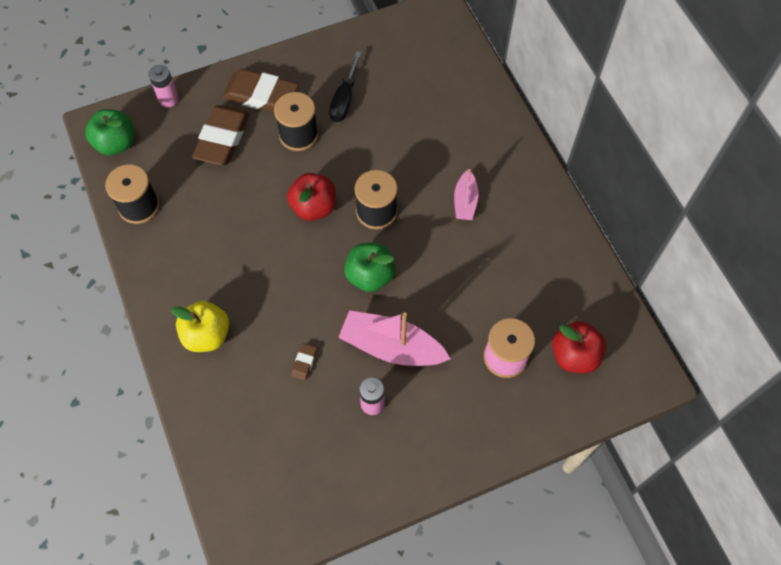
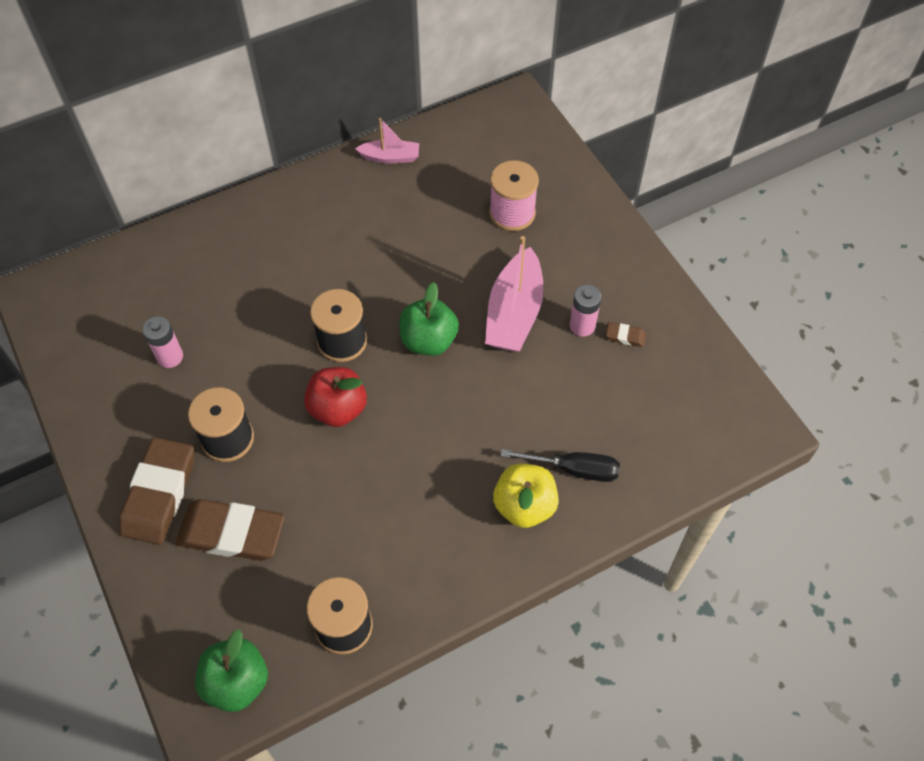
camera: 95 degrees left, 5 degrees down
(168, 99) = (159, 620): pink battery -> pink battery (170, 357)
(304, 363) = (545, 396): brown eraser -> brown eraser (625, 336)
(344, 99) = (171, 390): black screwdriver -> black screwdriver (573, 469)
(465, 201) = (325, 255): pink boat -> pink boat (390, 157)
(574, 355) = (503, 158): red apple -> none

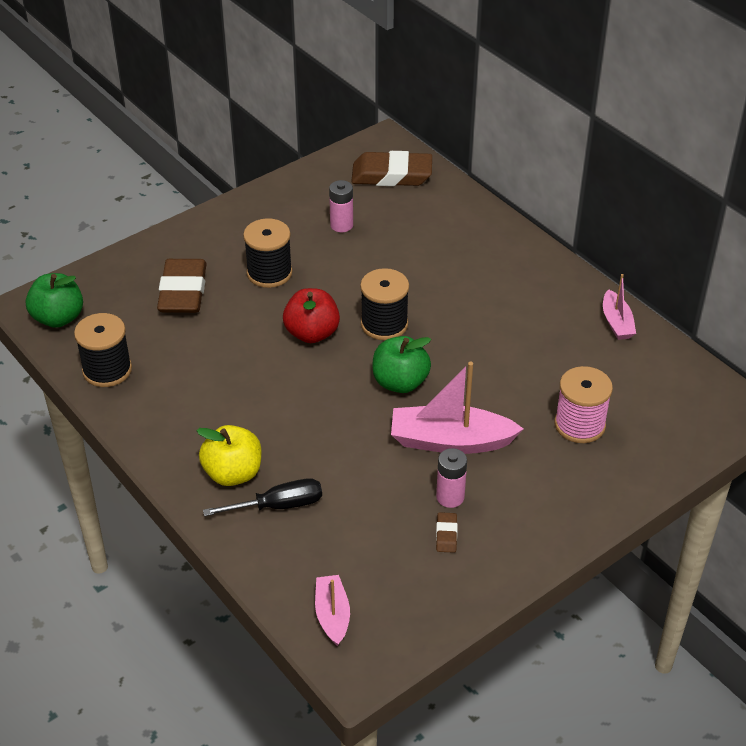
camera: 80 degrees right, 15 degrees down
(159, 494) = (212, 246): brown eraser -> brown eraser (391, 175)
(573, 469) = (278, 506): black screwdriver -> black screwdriver turned 105 degrees counterclockwise
(706, 439) = (332, 615): none -> pink boat

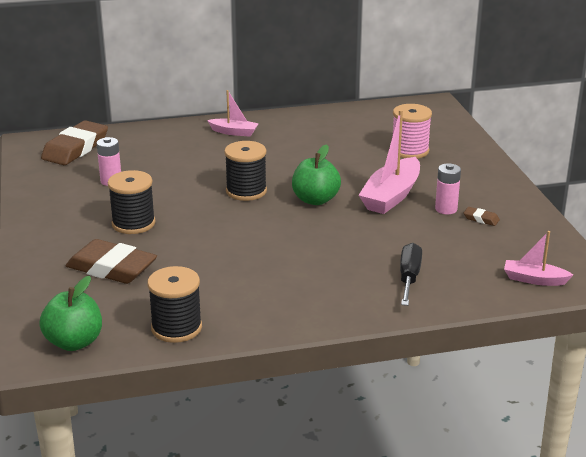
camera: 65 degrees left, 15 degrees down
(233, 473) = (358, 290): yellow apple -> none
(312, 333) = (227, 221): red apple -> none
(616, 322) = (324, 116): pink boat -> pink boat (234, 132)

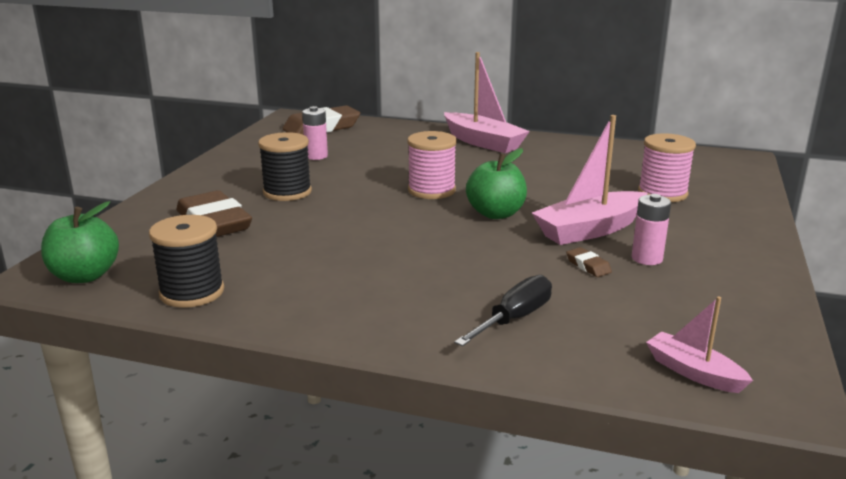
camera: 30 degrees right, 5 degrees down
(234, 132) = (483, 142): pink boat -> pink boat, size x1.77
(246, 191) = (431, 190): black spool -> pink spool
(481, 219) = (685, 280): brown eraser -> brown eraser (588, 266)

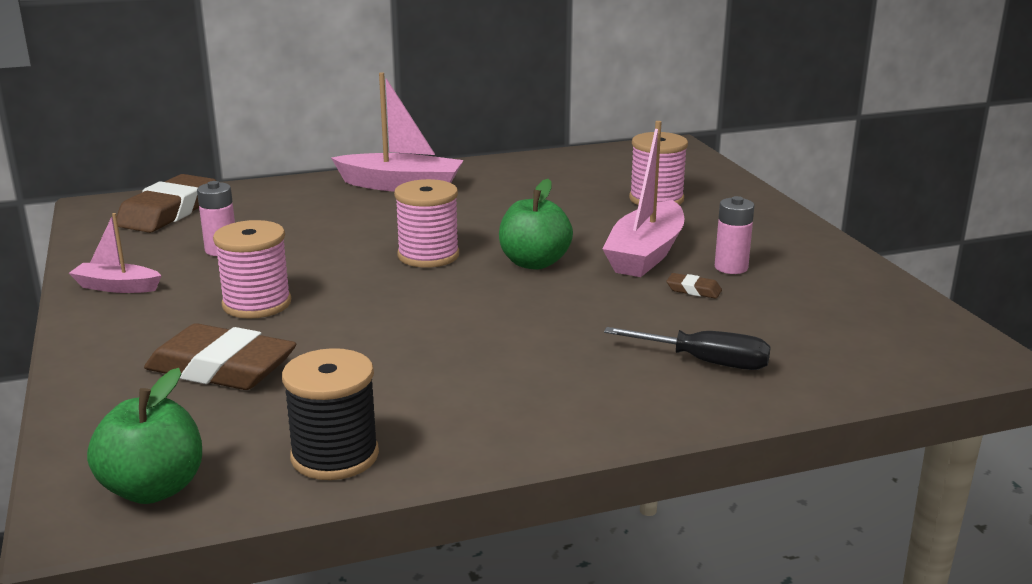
camera: 35 degrees left, 0 degrees up
(287, 192) = (257, 304): black spool -> pink spool
(514, 319) = (704, 362): black screwdriver -> black screwdriver turned 105 degrees clockwise
(693, 372) = (899, 356): pink boat -> pink boat (117, 287)

